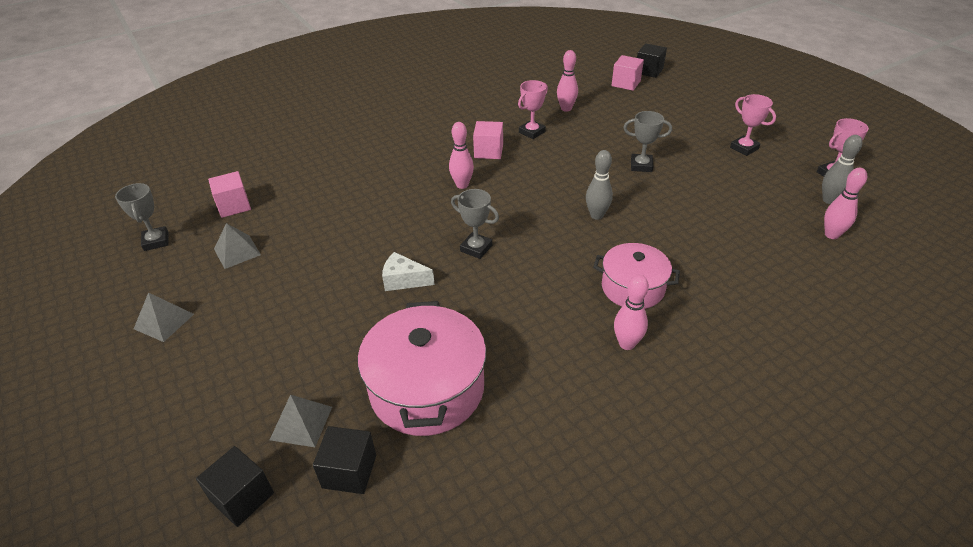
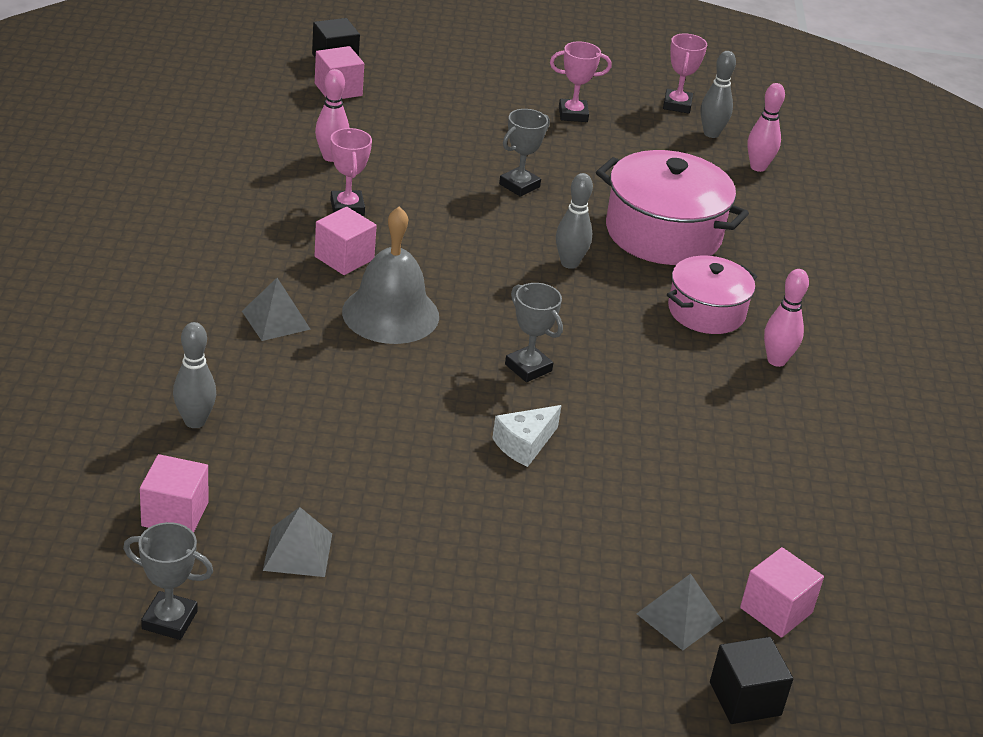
camera: 60 degrees left, 5 degrees down
(164, 321) = (378, 669): grey pyramid -> grey pyramid (276, 320)
(307, 178) = (195, 421): none -> grey bowling pin
(349, 471) = (776, 610): black cube -> pink cube
(427, 388) = (713, 510): pink pot -> pink pot (663, 233)
(462, 185) = (390, 313): pink bowling pin -> grey bell
(476, 248) = (528, 368): grey trophy -> grey trophy turned 75 degrees clockwise

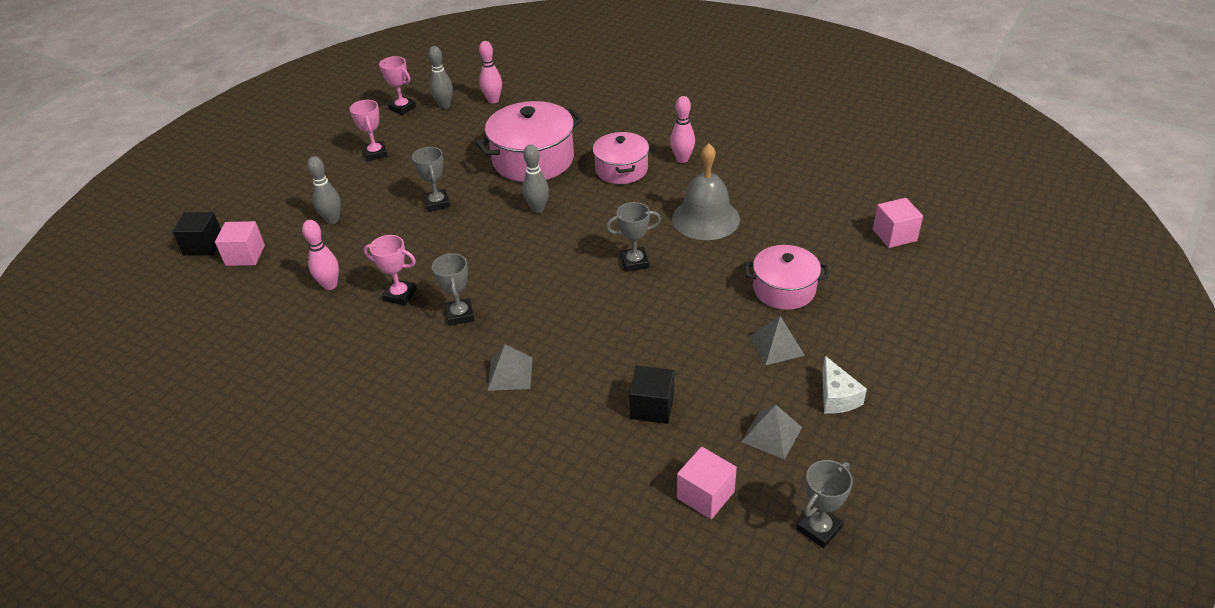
camera: 55 degrees left, 5 degrees up
(195, 421) = (604, 454): grey bowling pin -> grey bowling pin (332, 220)
(344, 258) = (460, 315): pink cube -> grey trophy
(390, 313) = (539, 310): grey bell -> grey bell (705, 218)
(524, 444) = (710, 288): white cheese -> white cheese (837, 397)
(571, 514) = (784, 289): none -> pink pot
(573, 114) = (376, 153): pink trophy -> pink trophy turned 45 degrees counterclockwise
(679, 617) = (889, 274): grey pyramid -> grey pyramid (776, 345)
(745, 698) = (961, 271): black cube -> black cube (652, 407)

